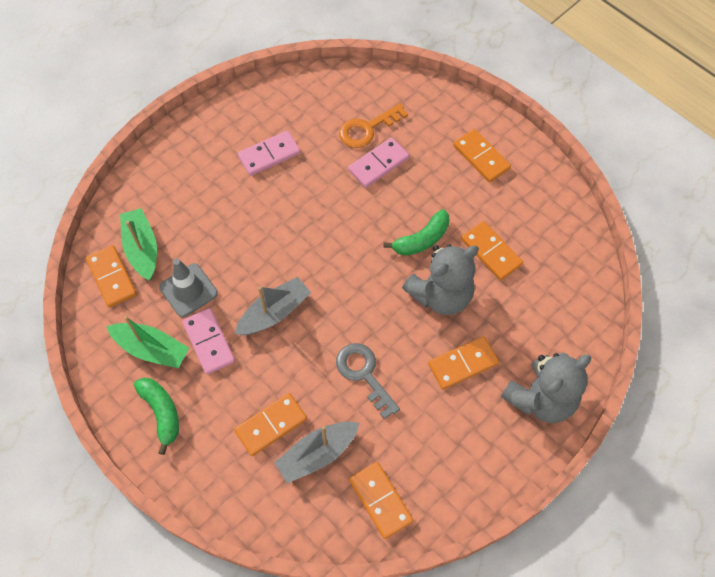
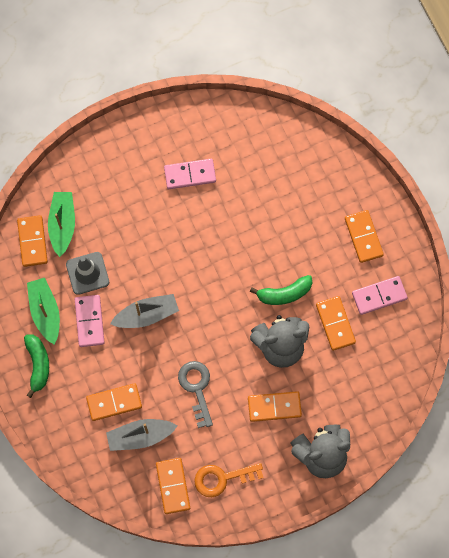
camera: 20 degrees right, 10 degrees up
(151, 349) = (45, 312): green boat -> green boat turned 150 degrees counterclockwise
(367, 129) = (279, 178): orange key -> orange key (222, 478)
(378, 164) = (276, 214): pink domino -> pink domino (379, 296)

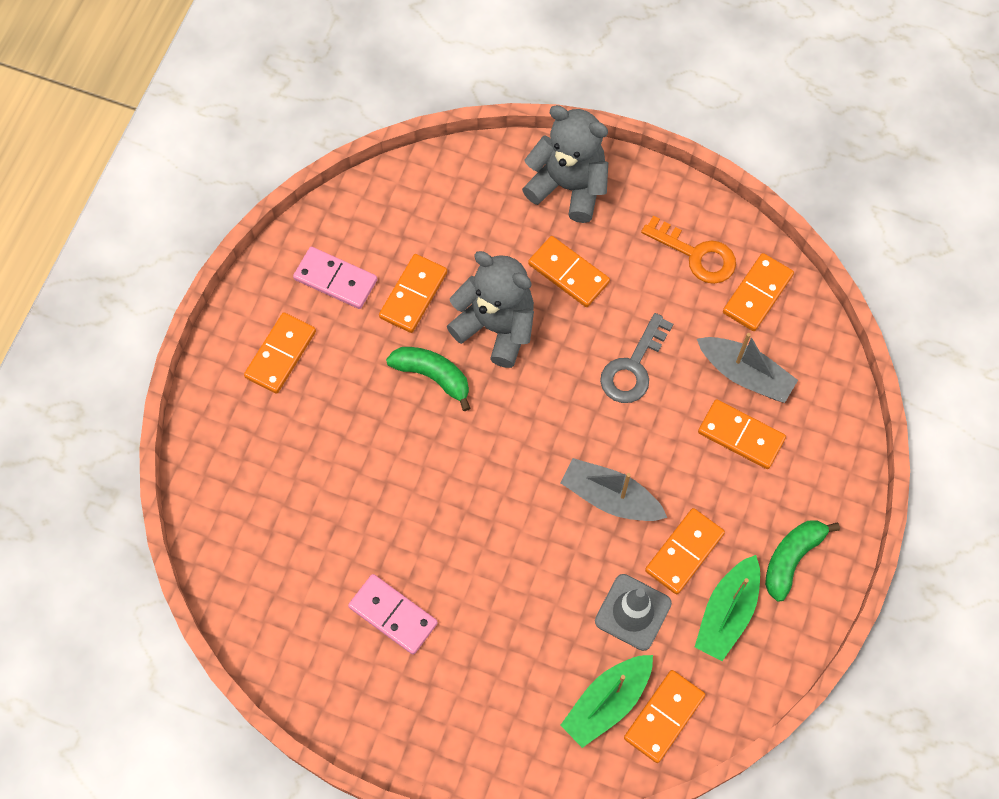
camera: 135 degrees left, 5 degrees down
(89, 321) = (684, 552): pink domino -> orange domino

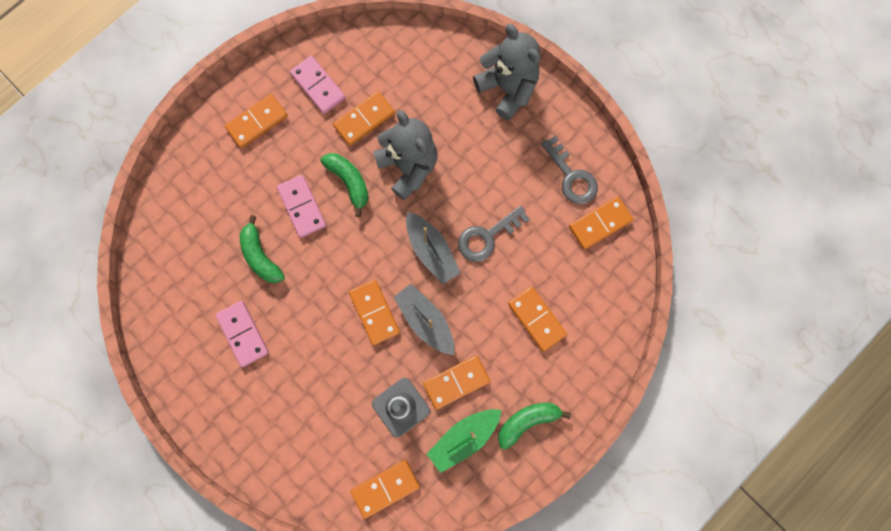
camera: 25 degrees right, 10 degrees up
(367, 511) = (261, 256): none -> green banana
(389, 430) = (302, 207): none -> pink domino
(568, 273) = (476, 151): orange domino -> orange domino (374, 312)
(607, 702) = (352, 460): green boat -> none
(696, 254) = (571, 176): orange key -> grey key
(745, 374) = (561, 277): grey boat -> grey boat (431, 251)

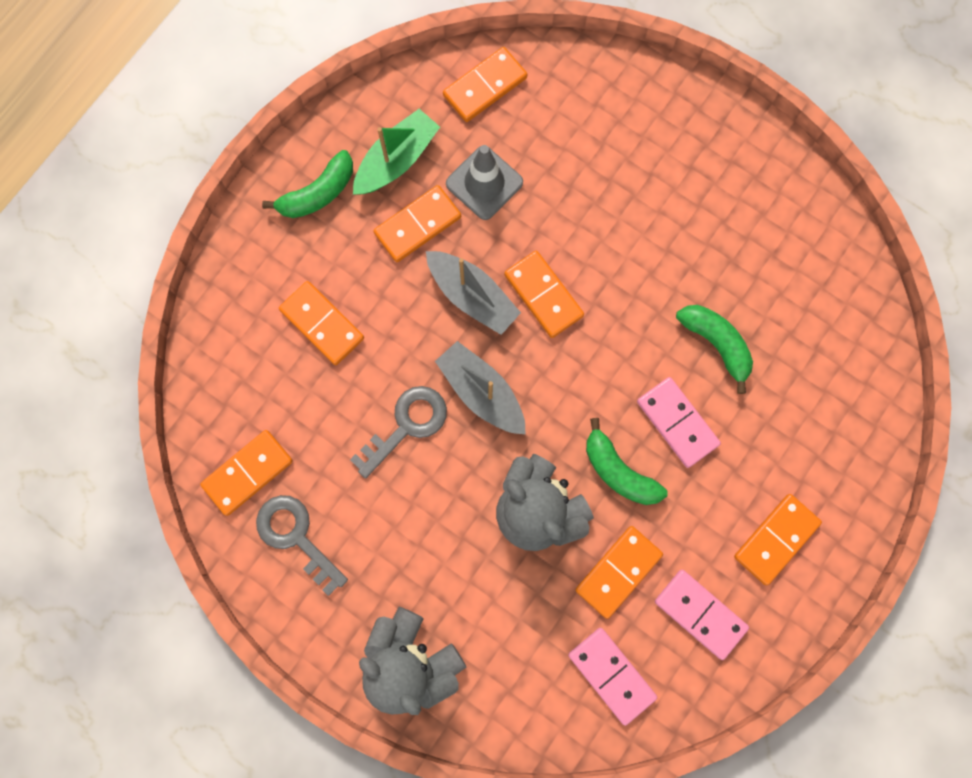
camera: 170 degrees right, 0 degrees up
(243, 334) = (711, 238): pink domino -> pink domino (611, 675)

